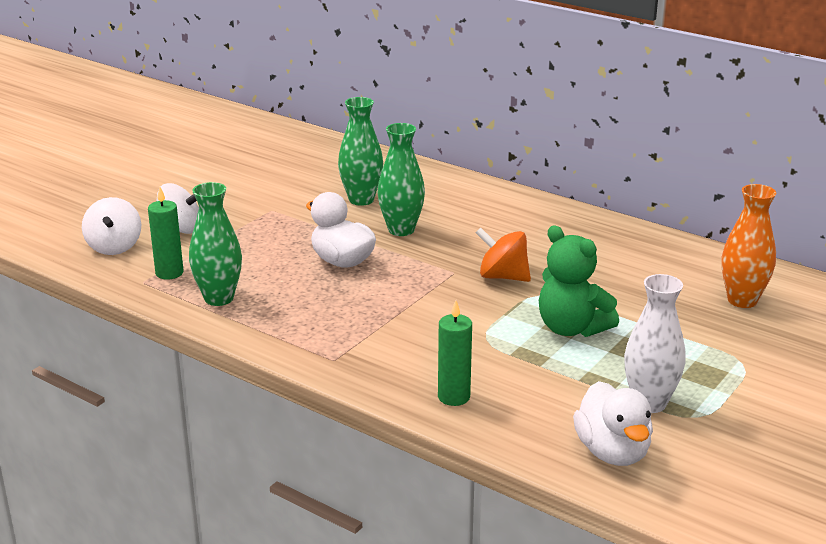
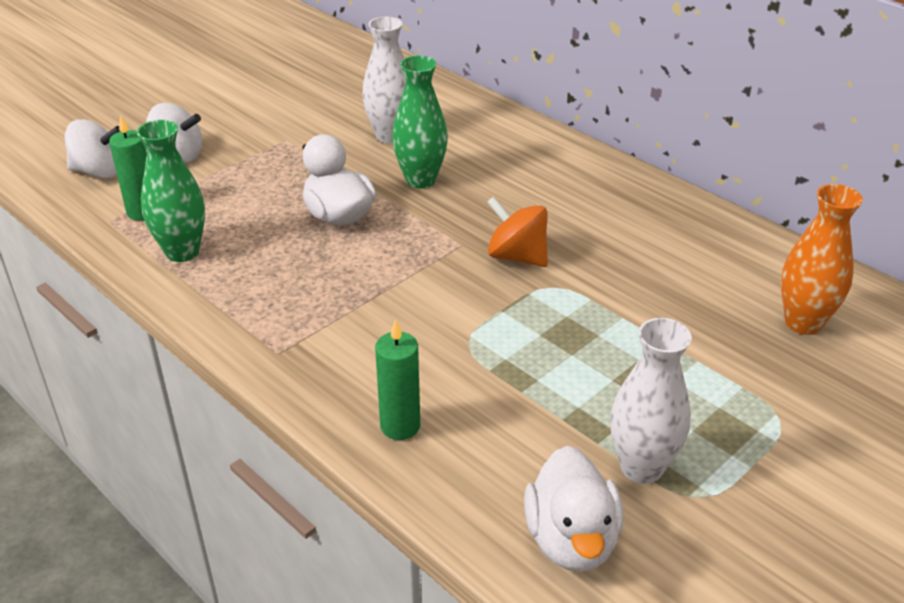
camera: 10 degrees right, 10 degrees up
(114, 247) = (99, 172): white spinning top -> white spinning top turned 90 degrees counterclockwise
(361, 200) = (390, 136): green vase -> white vase
(571, 328) = (577, 340): green teddy bear -> none

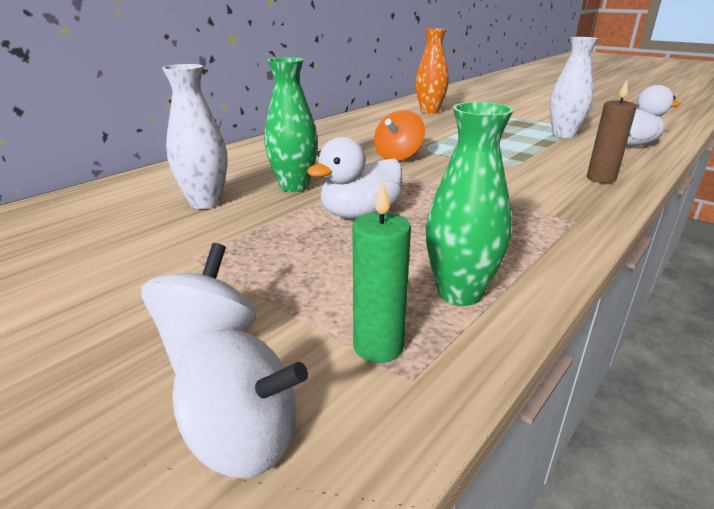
camera: 95 degrees left, 10 degrees down
(99, 172) = (245, 440): white spinning top -> white spinning top turned 105 degrees clockwise
(400, 426) = (601, 178): green candle -> brown candle

